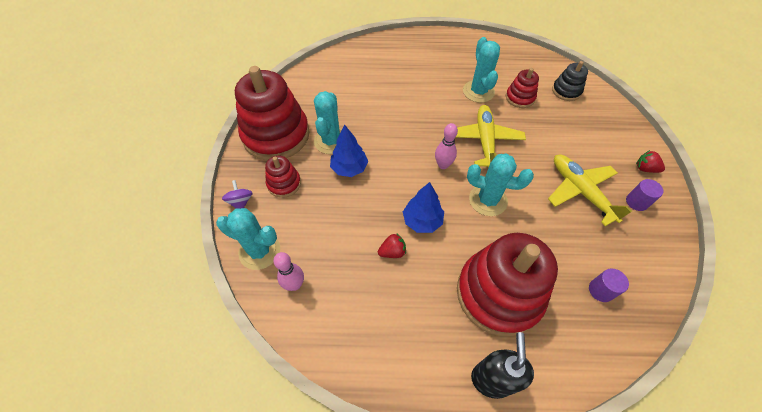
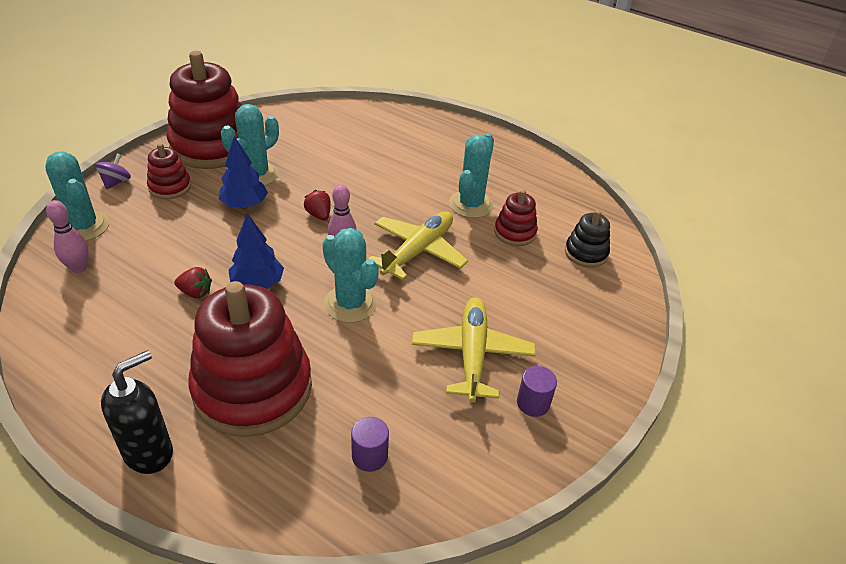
camera: 30 degrees right, 15 degrees down
(645, 168) = (591, 378): red strawberry -> red strawberry (319, 215)

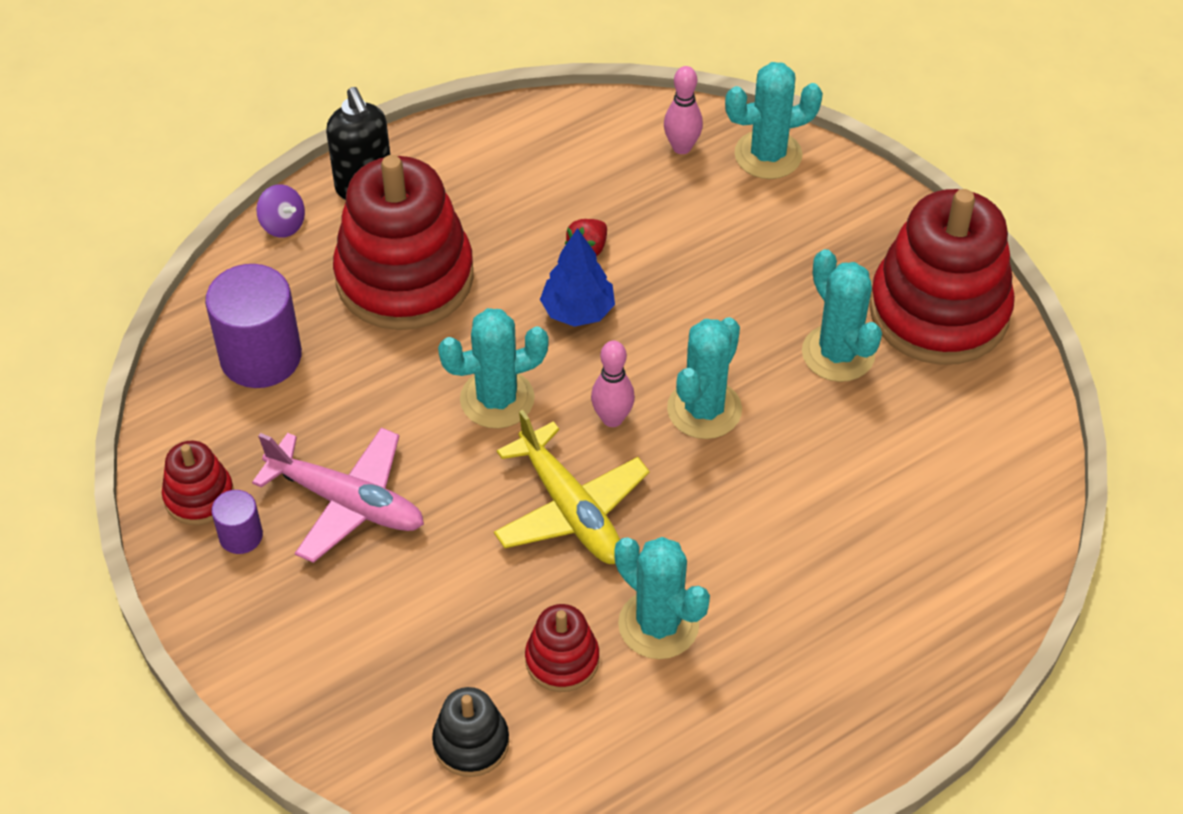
camera: 115 degrees right, 10 degrees up
(116, 182) = (866, 192): purple spinning top -> purple spinning top (283, 225)
(170, 187) = (835, 248): red stacking toy -> red stacking toy (199, 496)
(244, 205) = (761, 326): blue tree -> none
(319, 215) = (704, 409): red strawberry -> turquoise cactus
(370, 456) = (261, 357): purple cylinder -> purple cylinder, size x1.99
(472, 354) = (347, 502): yellow plane -> pink plane

